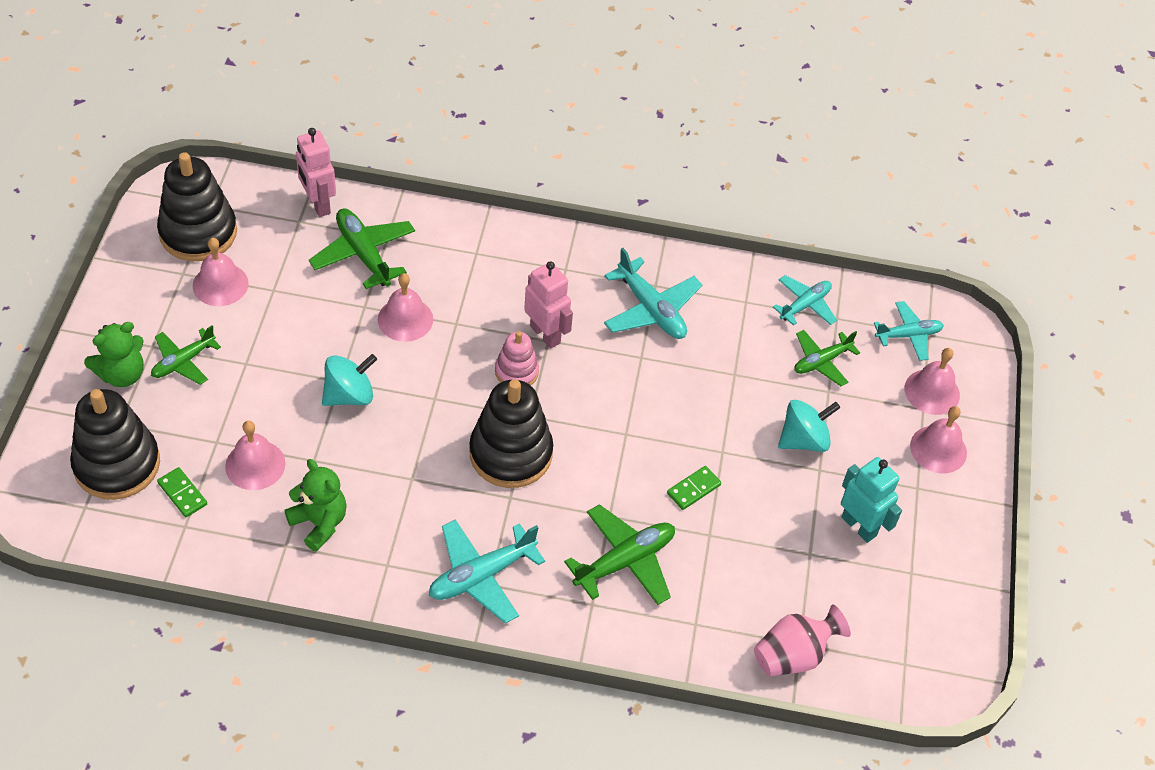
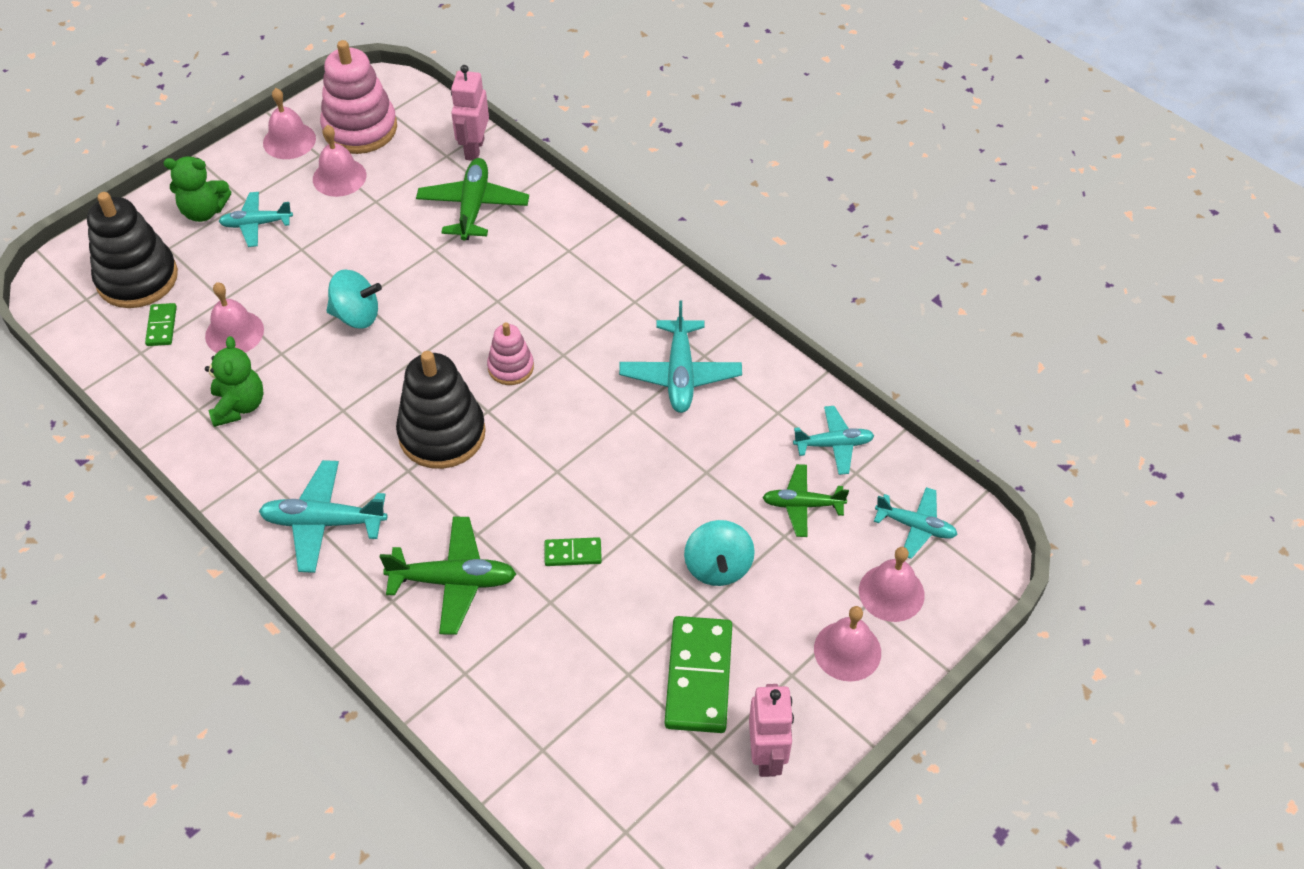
camera: 40 degrees right, 0 degrees up
(183, 362) = (256, 224): green plane -> turquoise plane
(198, 232) = (360, 128): black stacking toy -> pink stacking toy
(405, 319) = (458, 276): pink bell -> pink bell (289, 140)
(545, 334) = (565, 348): pink robot -> pink robot (767, 755)
(793, 655) = (526, 756): pink vase -> none
(803, 440) = (718, 567): turquoise spinning top -> turquoise spinning top turned 75 degrees clockwise
(859, 526) = (699, 677): turquoise robot -> green domino

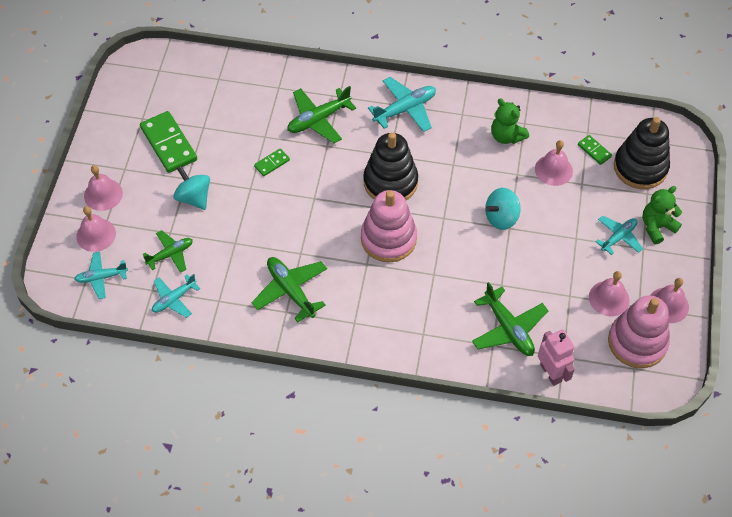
camera: 145 degrees right, 5 degrees up
(511, 367) = (388, 239): pink stacking toy -> pink stacking toy, size x1.83
(680, 374) = (291, 291): turquoise plane -> green plane
(767, 755) = (115, 130): pink robot -> none

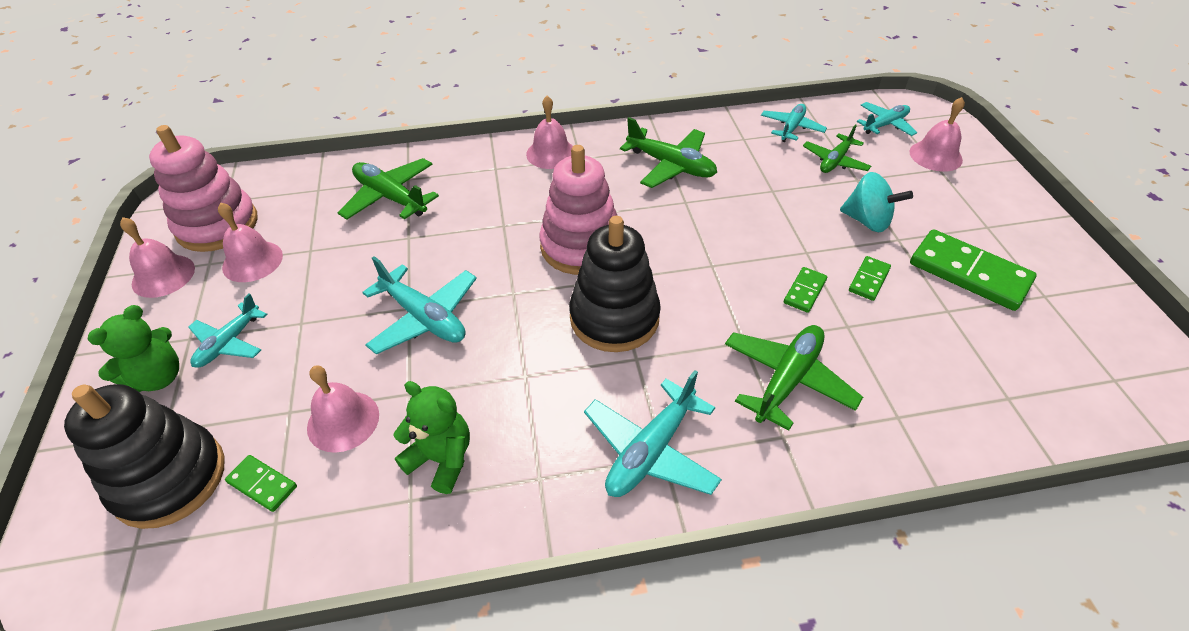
camera: 160 degrees right, 10 degrees down
(103, 194) = (977, 193): pink bell -> pink bell (551, 153)
(229, 158) = (868, 280): none -> green domino
(501, 218) = (424, 318): turquoise spinning top -> turquoise plane
(551, 373) = (332, 172): pink robot -> none

